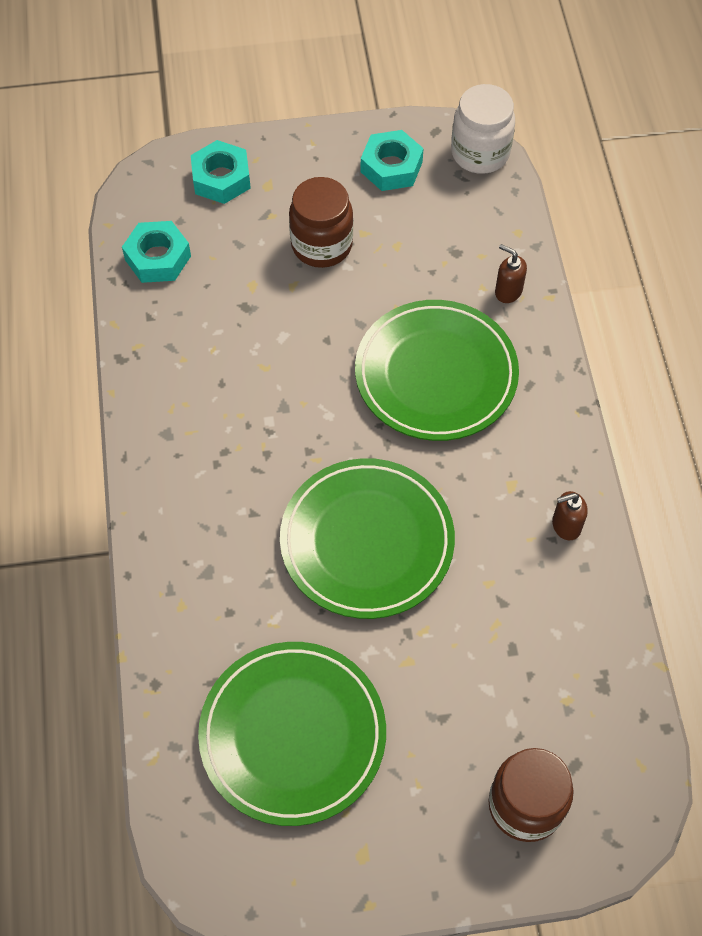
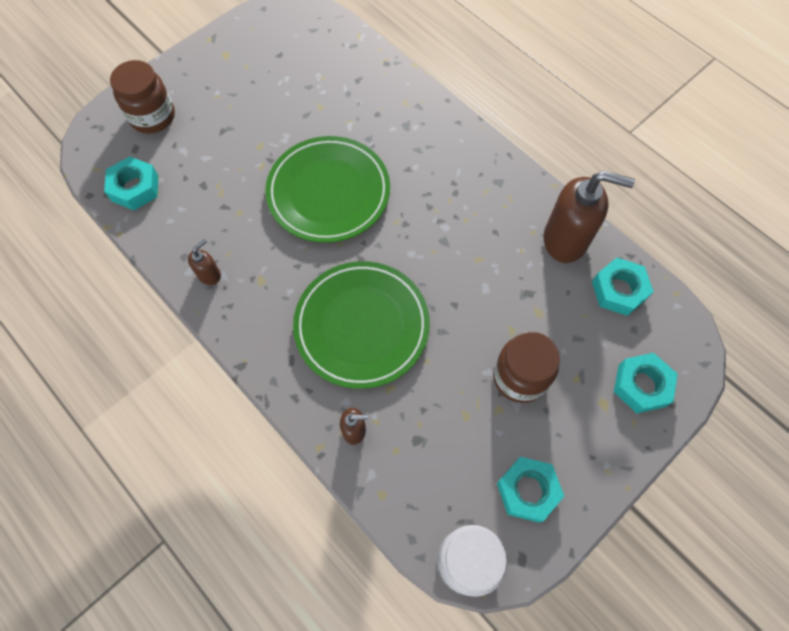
camera: 145 degrees right, 5 degrees up
(159, 331) = (565, 240): none -> brown soap dispenser
(293, 735) = (297, 80): green plate -> none
(602, 700) = (135, 188): none -> turquoise nut

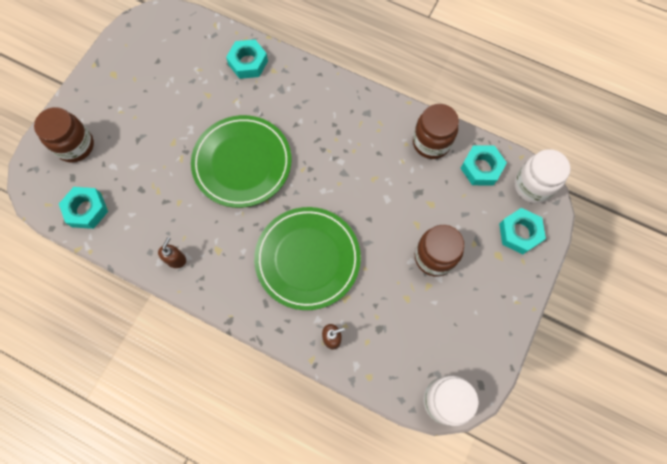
camera: 20 degrees left, 5 degrees up
(527, 490) = (468, 336): turquoise nut -> turquoise nut (248, 63)
(565, 240) = (431, 142): brown soap dispenser -> brown jar
(679, 333) = (533, 186): none -> white jar

